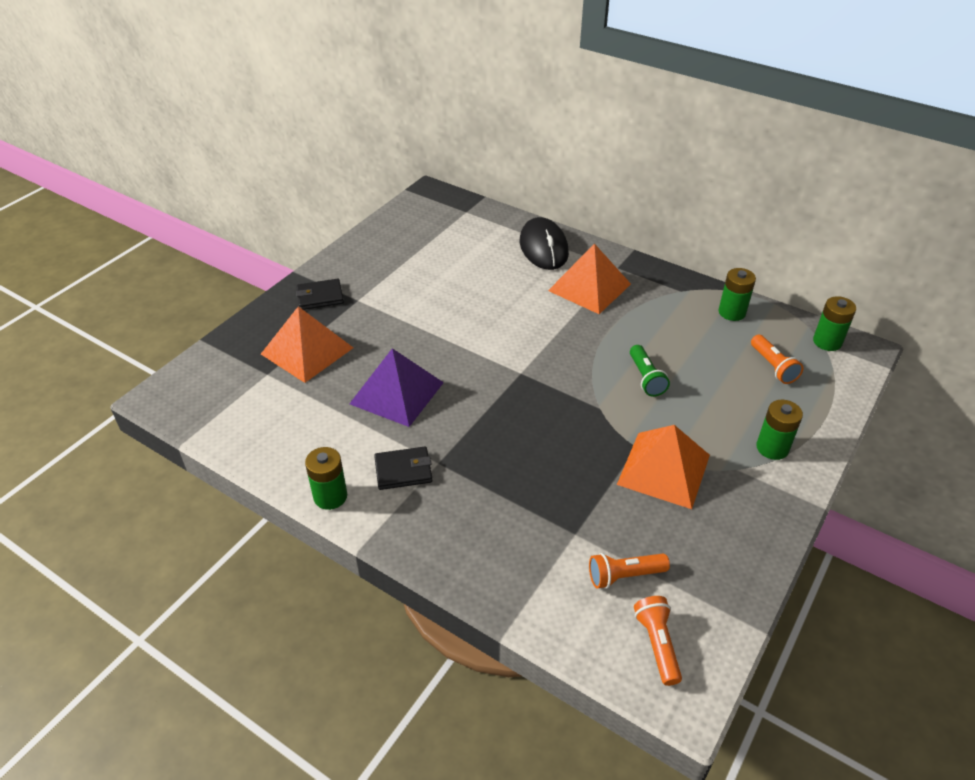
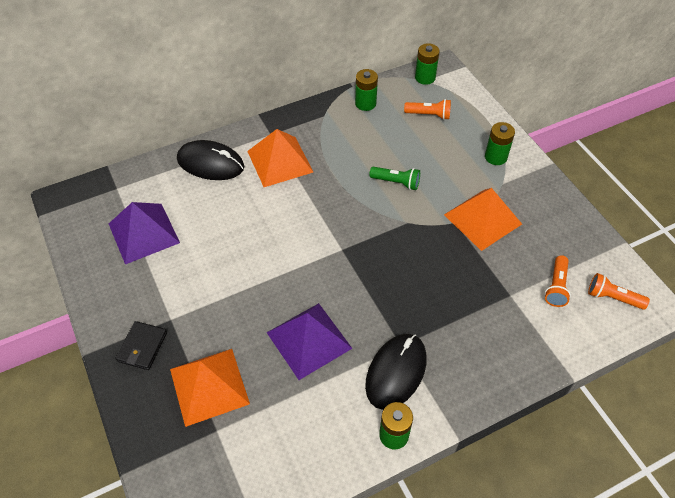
camera: 60 degrees left, 10 degrees up
(403, 470) = (396, 372): black wallet -> black mouse
(433, 246) = (144, 233): none -> purple pyramid

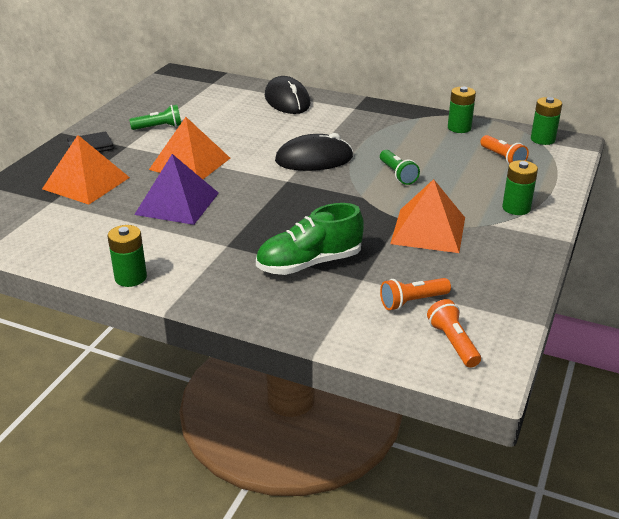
camera: 50 degrees right, 20 degrees down
(144, 233) = (188, 106): purple pyramid -> none
(161, 276) = (159, 127): none -> green flashlight
(280, 161) = (334, 122): orange pyramid -> orange pyramid (190, 163)
(396, 372) = (195, 254): black mouse -> black mouse (314, 159)
(467, 311) = (309, 263): none -> green shoe

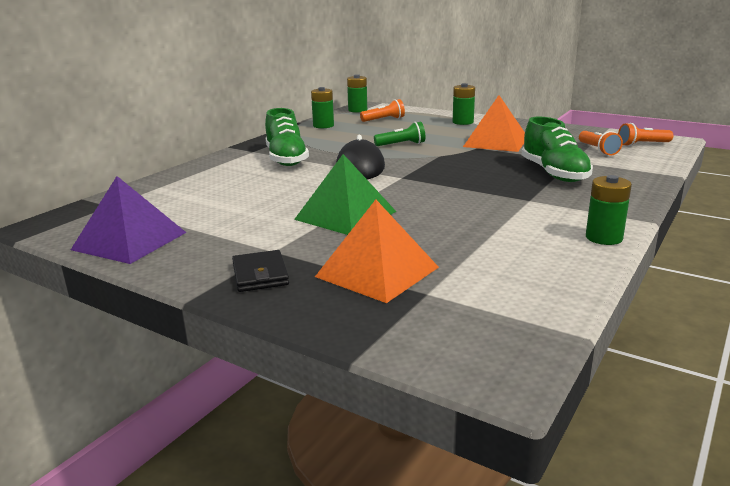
camera: 80 degrees left, 10 degrees down
(159, 127) = (228, 233): green flashlight -> none
(177, 203) = (442, 220): purple pyramid -> purple pyramid (129, 241)
(190, 163) = (345, 215): orange pyramid -> green pyramid
(287, 100) = (208, 173): black mouse -> none
(332, 125) = (286, 159): none -> green shoe

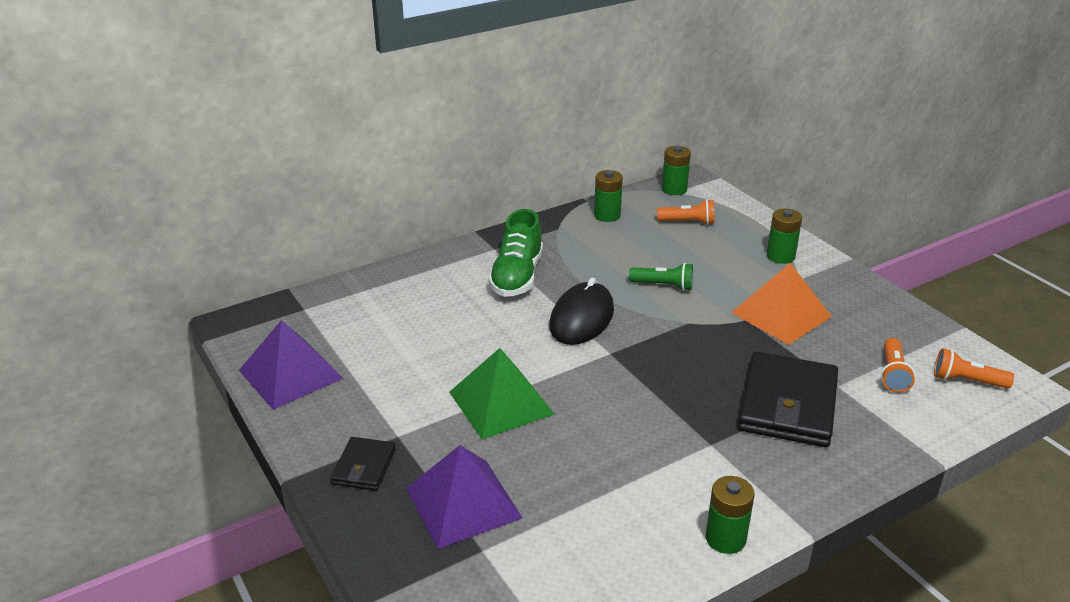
camera: 25 degrees right, 10 degrees up
(377, 272) = (463, 503): orange pyramid -> purple pyramid
(554, 173) = (788, 404): green shoe -> black wallet

